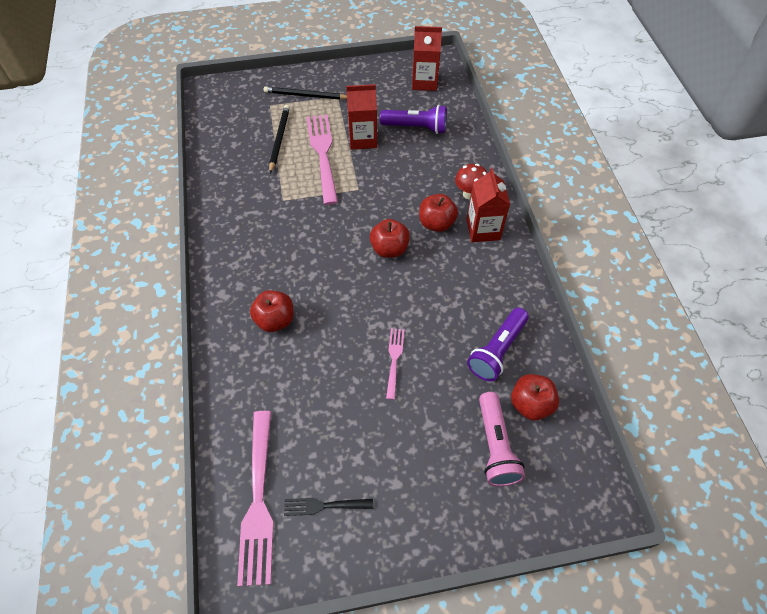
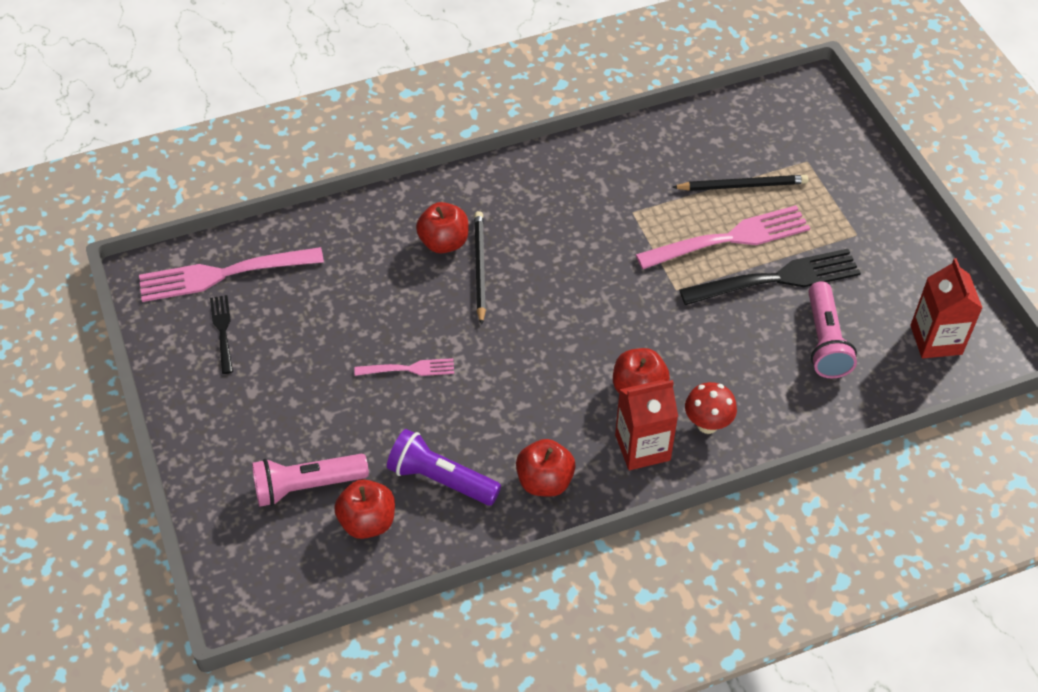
camera: 80 degrees right, 5 degrees down
(306, 95) = (842, 197): black pencil -> black pencil (479, 268)
(363, 139) = (776, 279): red carton -> black fork
(389, 249) = (579, 340): red apple -> red apple (545, 481)
(416, 127) = (825, 341): purple flashlight -> pink flashlight

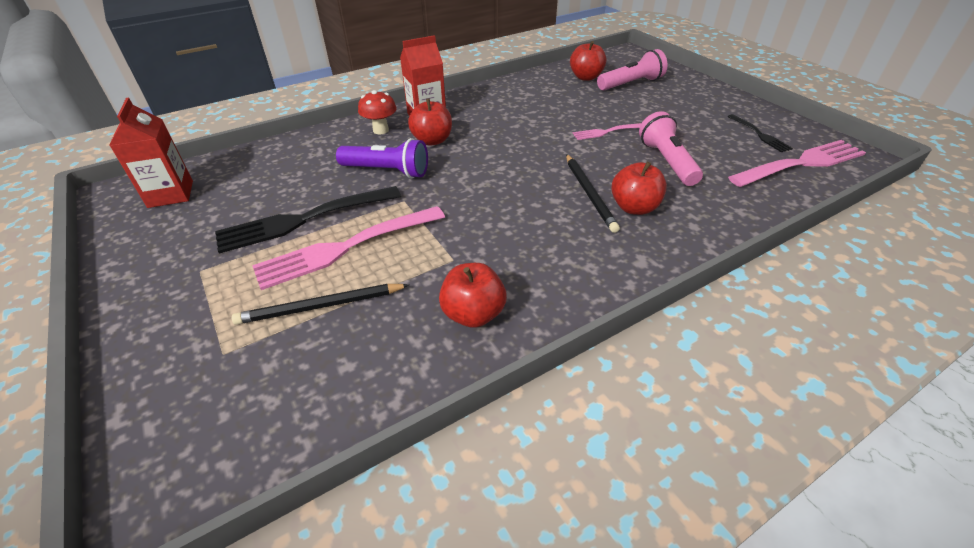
camera: 170 degrees right, 10 degrees down
(440, 479) = (553, 93): purple flashlight -> purple flashlight (387, 171)
(545, 481) = (488, 99): red apple -> red apple (473, 314)
(825, 341) = (273, 182): pink flashlight -> pink flashlight (666, 161)

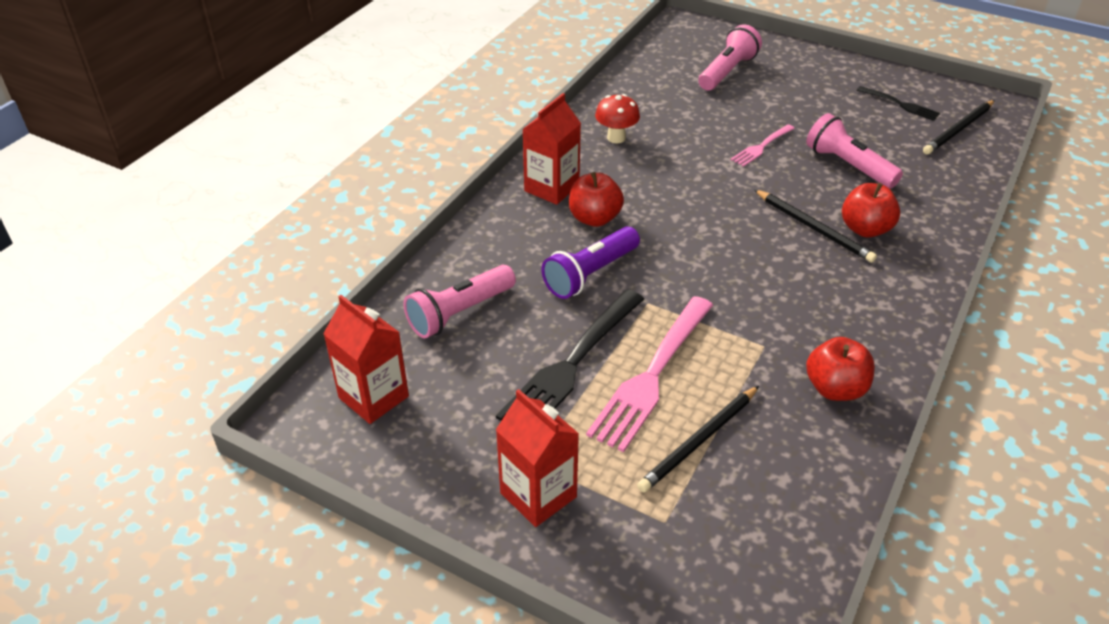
camera: 30 degrees left, 0 degrees up
(172, 293) = (538, 495): none -> red carton
(280, 166) = (459, 313): none -> pink flashlight
(381, 130) = (519, 224): red mushroom -> red mushroom (616, 138)
(387, 171) = (590, 274): purple flashlight -> purple flashlight turned 150 degrees clockwise
(585, 77) = (671, 75): red apple -> none
(800, 164) = (958, 129): pink fork -> black pencil

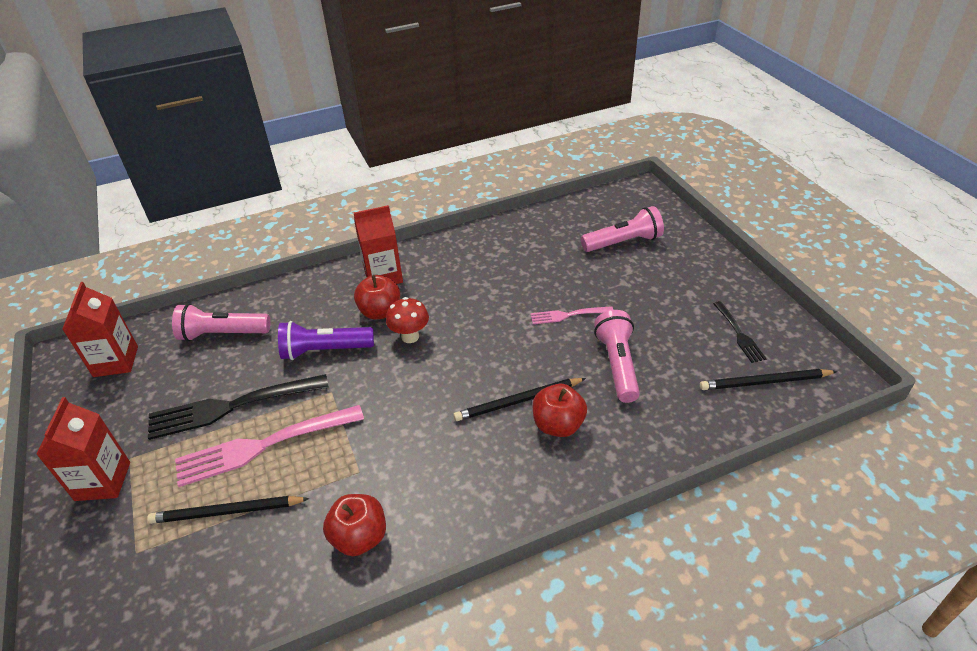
camera: 40 degrees right, 0 degrees up
(616, 138) = (472, 259): red mushroom -> red mushroom (410, 336)
(813, 228) = (518, 401): black pencil -> black pencil turned 75 degrees clockwise

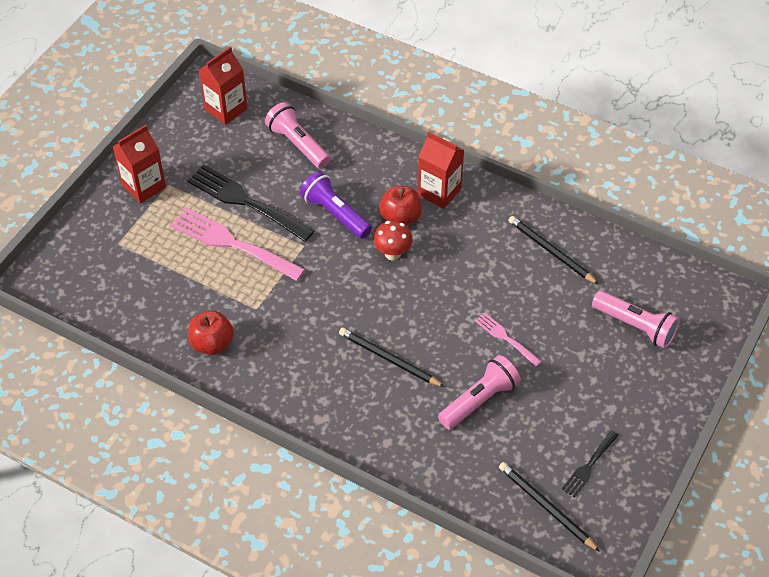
camera: 50 degrees right, 10 degrees up
(227, 512) = (175, 264): black pencil -> black pencil (551, 251)
(558, 425) = (387, 396): red apple -> none

